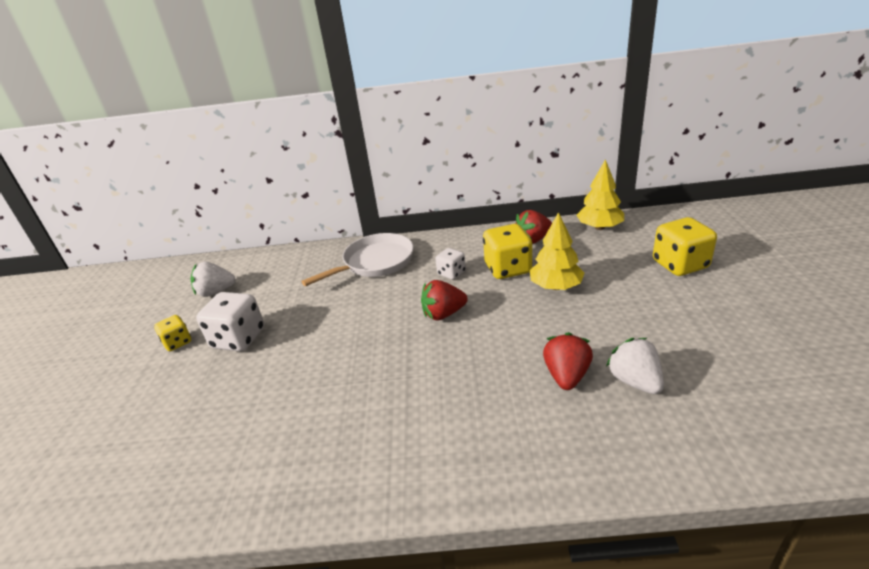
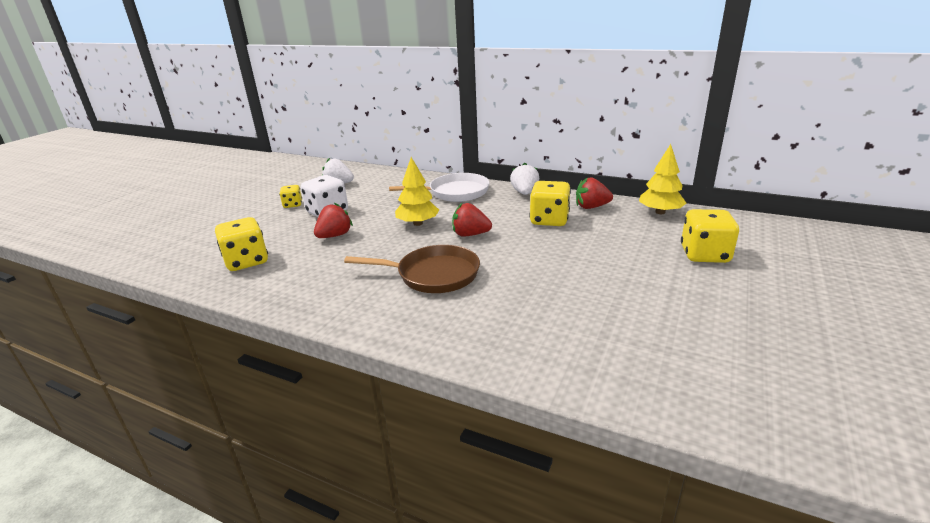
camera: 25 degrees right, 5 degrees down
(189, 456) = (246, 261): none -> yellow dice
(451, 273) = (503, 212): white dice -> none
(452, 384) = (433, 275): none -> brown pan
(556, 286) = (575, 241): yellow tree -> yellow tree (418, 223)
(566, 376) = (519, 296): red strawberry -> red strawberry (334, 236)
(635, 381) = (569, 315): white strawberry -> white strawberry (524, 193)

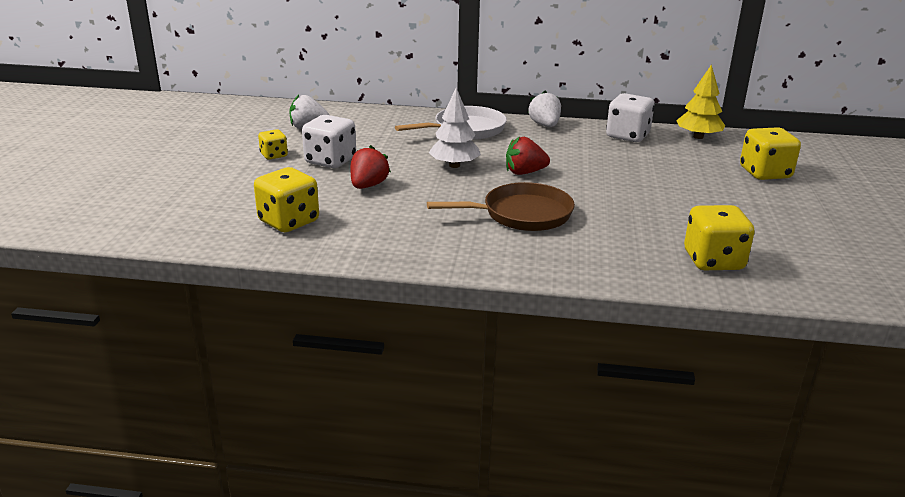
camera: 20 degrees left, 0 degrees up
(418, 223) = (454, 165): yellow tree -> white tree
(549, 220) = (595, 152): yellow dice -> yellow dice (713, 261)
(591, 207) = (627, 136): red strawberry -> white dice

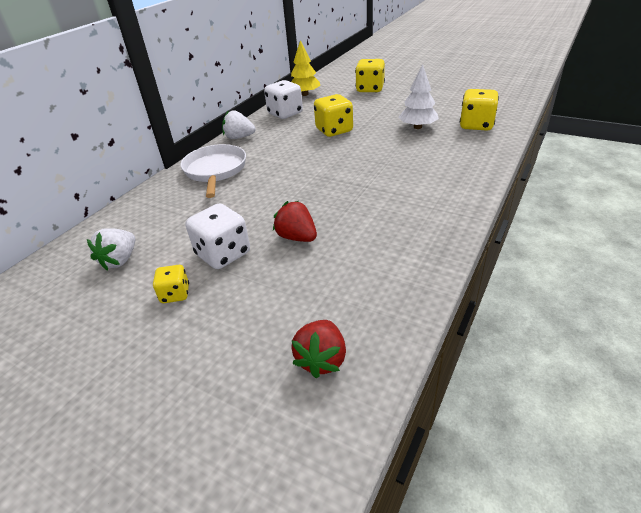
camera: 65 degrees left, 10 degrees up
(289, 221) = (351, 298): yellow dice -> yellow dice (334, 130)
(454, 165) = (285, 187): white tree -> white tree (417, 127)
(521, 214) = (390, 173): brown pan -> none
(524, 172) = (319, 160): red strawberry -> red strawberry (321, 359)

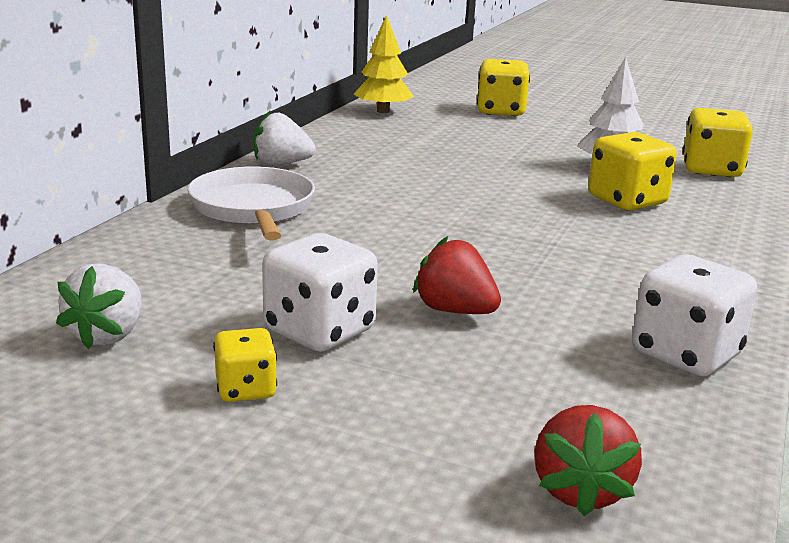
camera: 10 degrees left, 15 degrees down
(285, 113) = (357, 135): white dice -> white dice (685, 354)
(334, 130) = (459, 164): yellow dice -> yellow dice (627, 201)

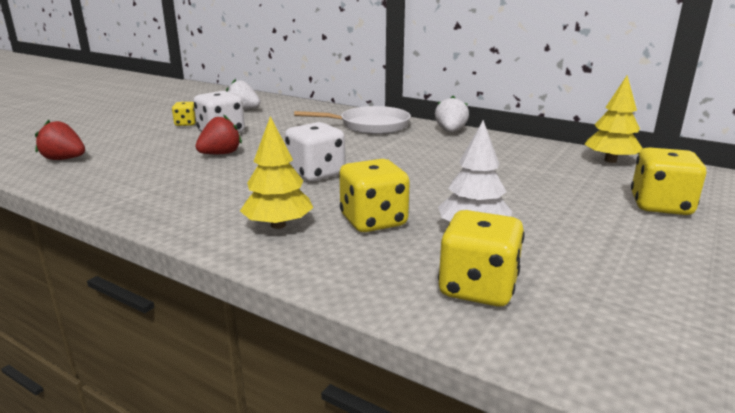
camera: 100 degrees right, 0 degrees up
(680, 241) = (278, 225): none -> yellow tree
(685, 354) = (127, 194): white dice -> white dice (316, 174)

